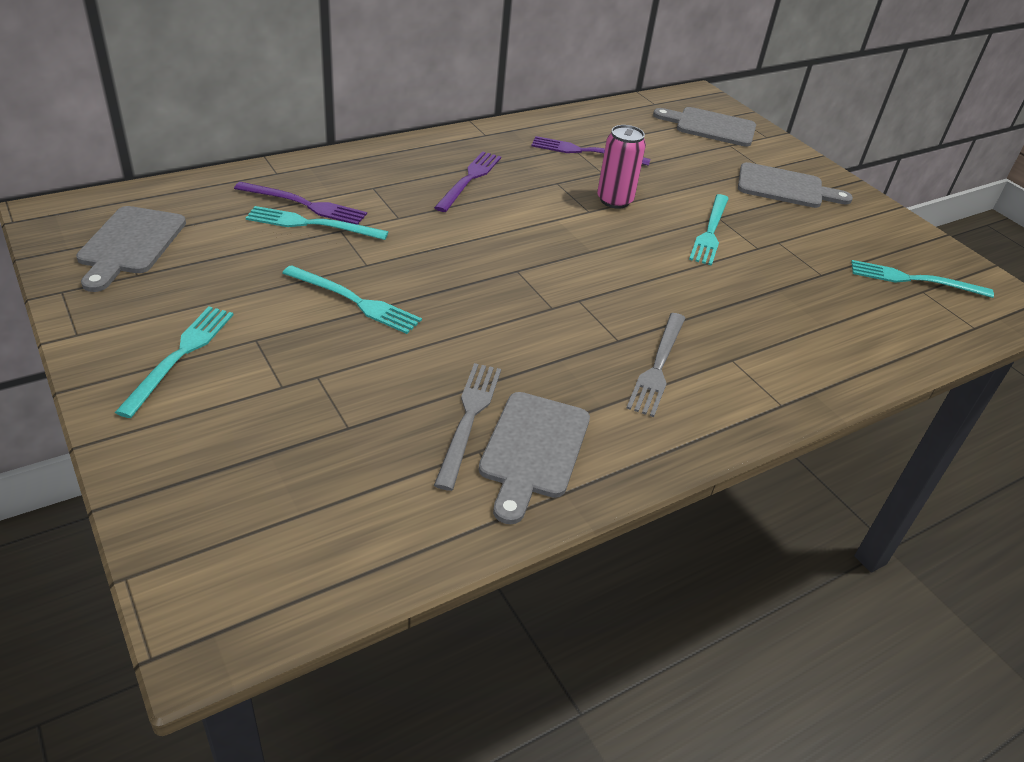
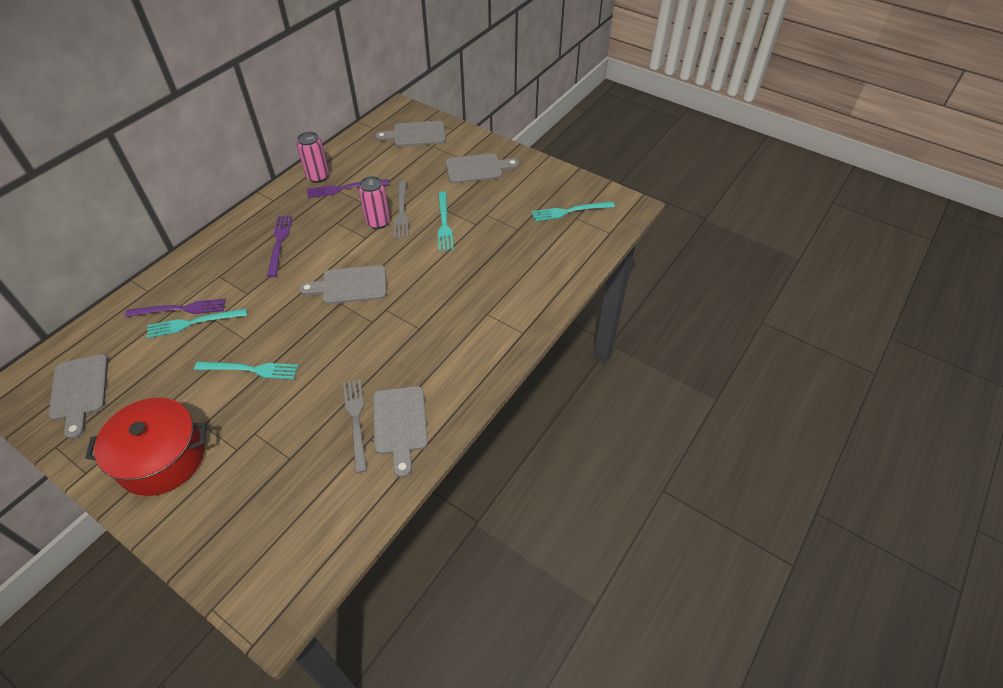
camera: 20 degrees left, 10 degrees up
(179, 356) = (162, 458): turquoise fork -> red pot
(541, 256) = (350, 285): none -> grey cutting board
(556, 129) = (318, 176): none -> pink can
(658, 365) = (447, 336): grey fork -> grey fork (401, 211)

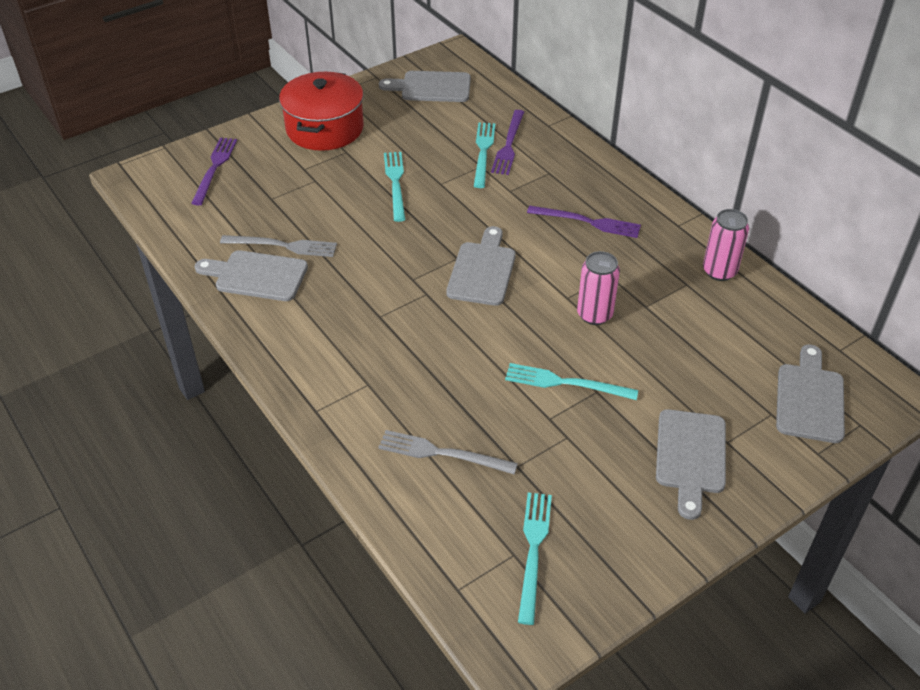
camera: 110 degrees right, 5 degrees down
(250, 369) = (395, 183): turquoise fork -> turquoise fork turned 150 degrees clockwise
(345, 188) = (682, 294): purple fork -> purple fork (214, 169)
(401, 211) = (609, 342): grey fork -> grey fork (443, 453)

